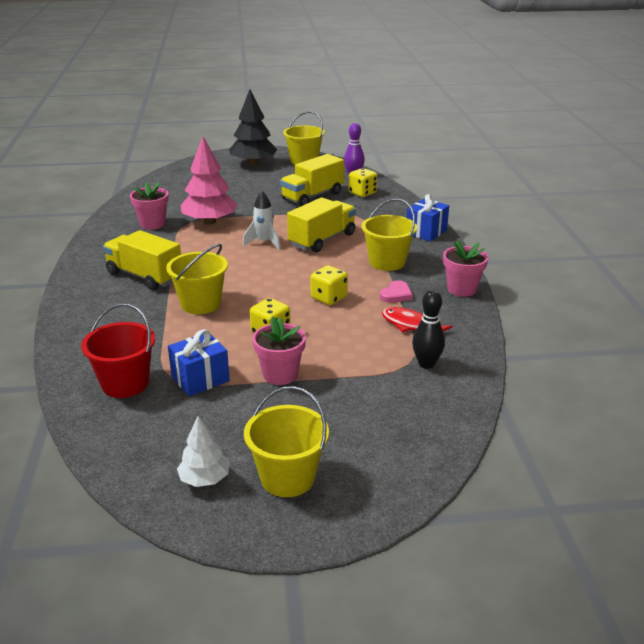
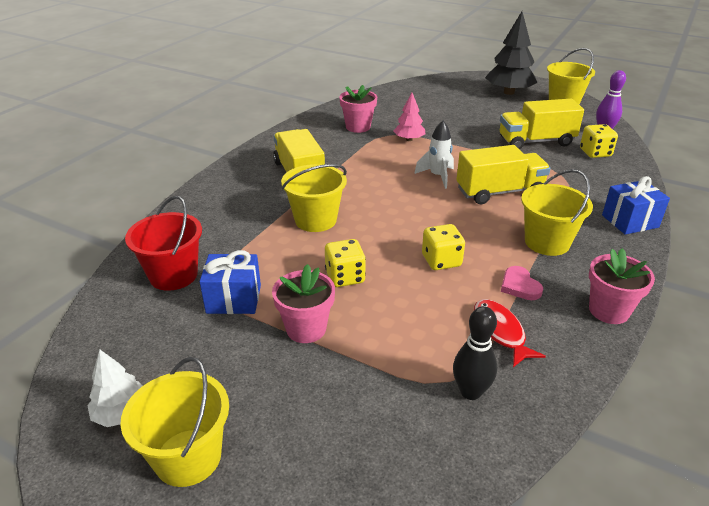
camera: 35 degrees right, 5 degrees up
(210, 222) = (409, 139): pink tree -> pink tree, size x0.55
(396, 295) = (519, 286): pink heart -> pink heart turned 90 degrees clockwise

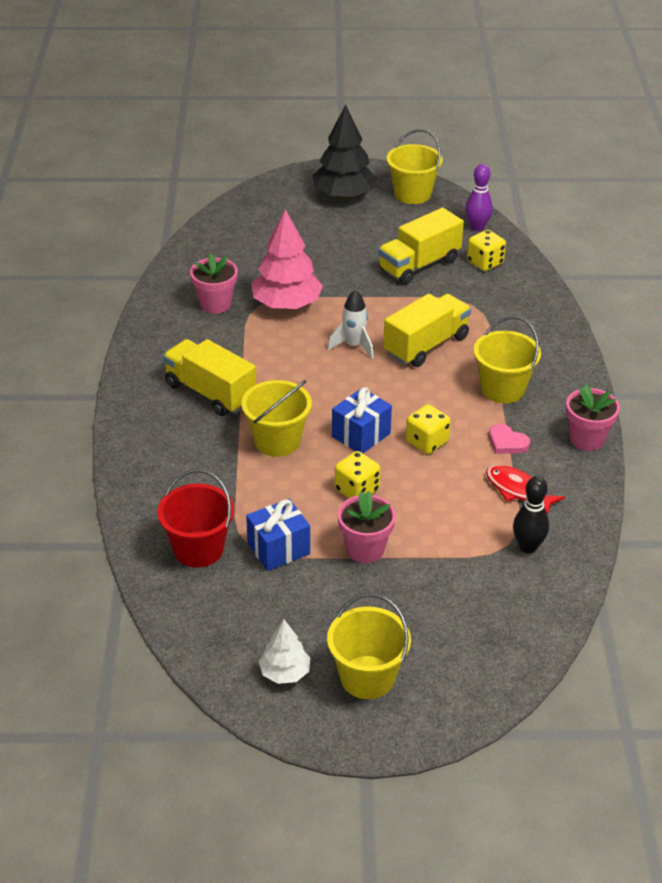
camera: 30 degrees left, 5 degrees up
(409, 139) = (286, 304): pink tree -> pink tree, size x1.83
(630, 221) = (558, 340): blue gift -> blue gift (361, 435)

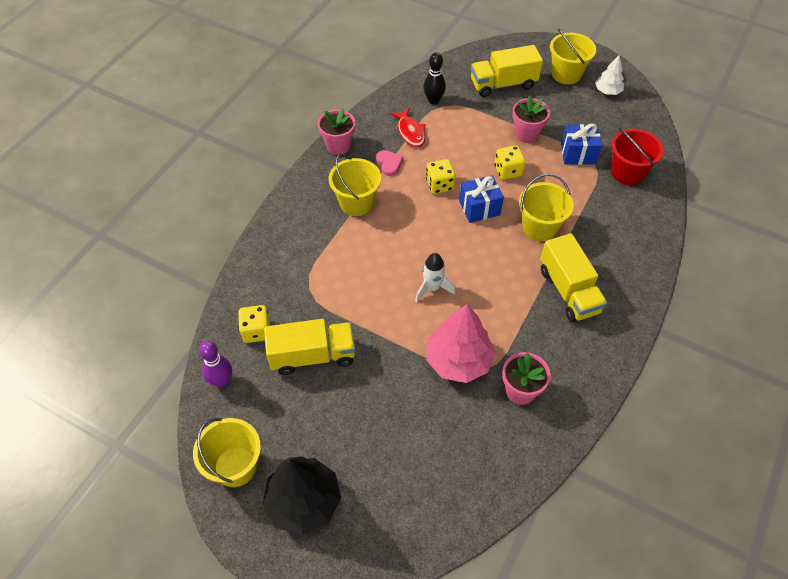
camera: 150 degrees left, 15 degrees up
(426, 345) = (377, 264): yellow truck -> yellow truck (503, 84)

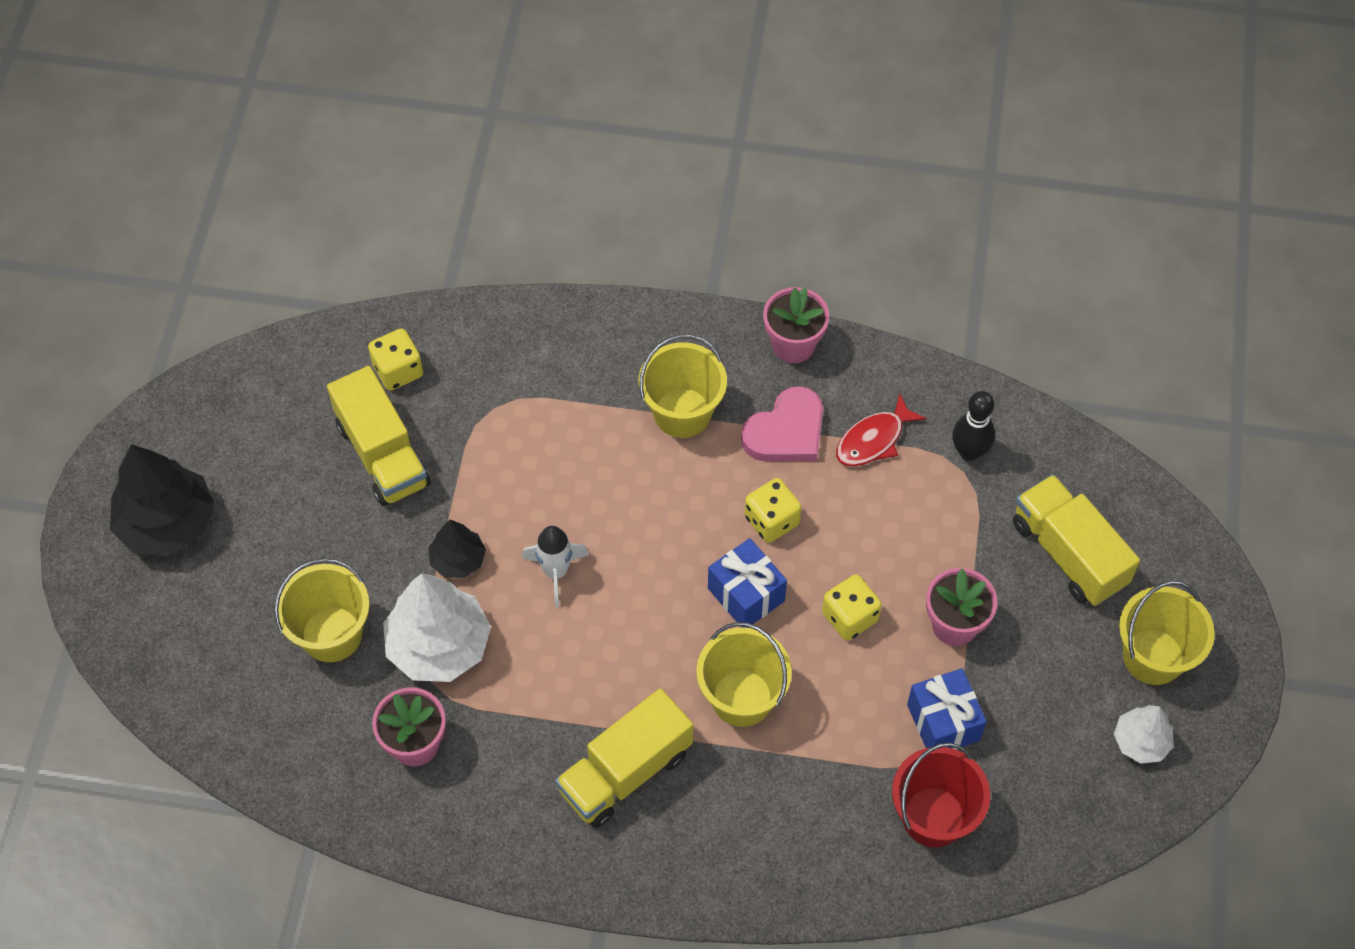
camera: 70 degrees right, 5 degrees up
(221, 381) = (307, 361): purple bowling pin -> none
(235, 466) = (192, 427): yellow bucket -> yellow bucket (331, 634)
(389, 164) = (786, 431): pink heart -> pink heart, size x1.66
(404, 335) = (458, 560): none -> black tree
(458, 360) = (439, 645): pink tree -> white tree

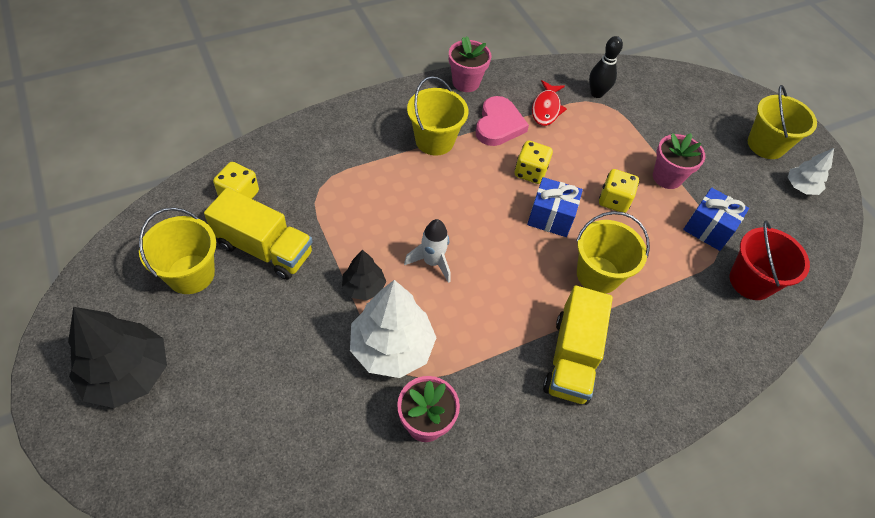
camera: 40 degrees left, 5 degrees down
(331, 634) = (310, 382): yellow bucket -> yellow bucket (190, 274)
(1068, 553) = (684, 117): yellow truck -> none

